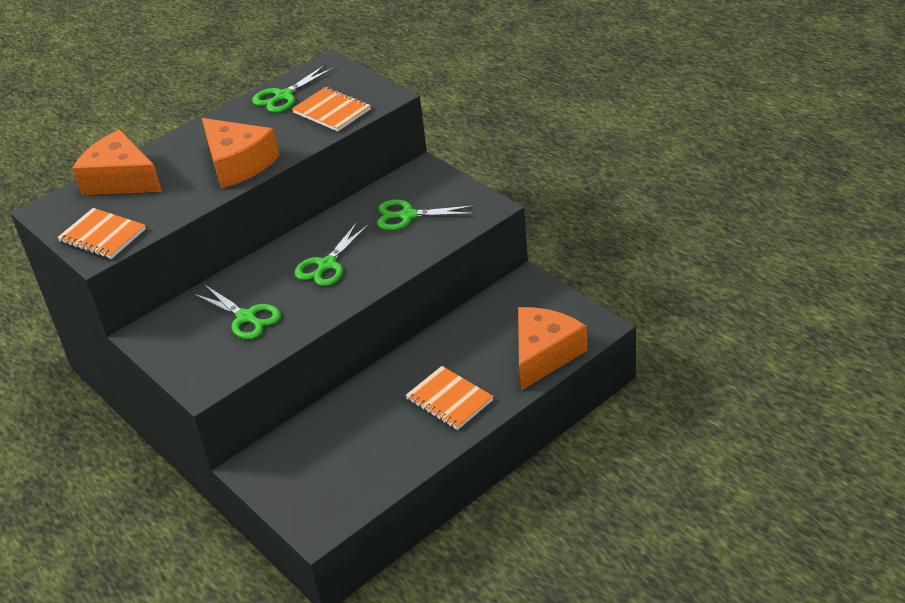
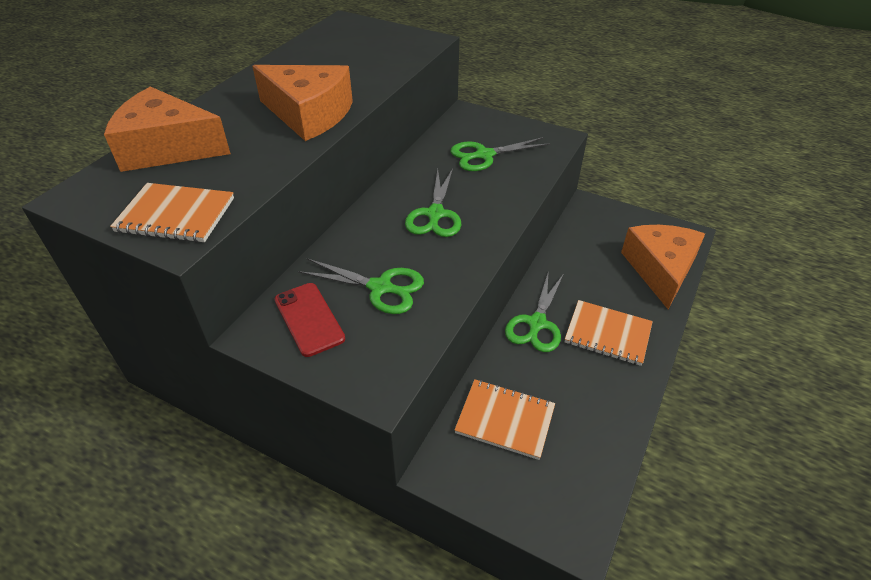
camera: 25 degrees left, 5 degrees up
(182, 331) = (309, 319): none -> red phone
(284, 96) = (317, 50): green scissors -> green scissors (536, 323)
(332, 111) = (380, 57): orange notebook -> orange notebook (505, 420)

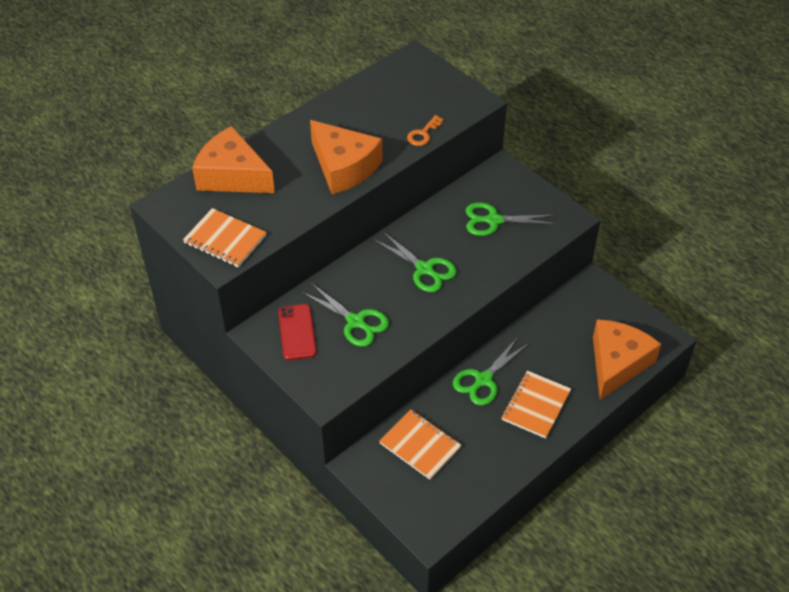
camera: 20 degrees right, 5 degrees up
(387, 72) = (423, 134): none -> orange key
(435, 214) = (424, 269): green scissors -> green scissors turned 75 degrees counterclockwise
(607, 334) = (535, 405): orange notebook -> orange notebook turned 75 degrees clockwise

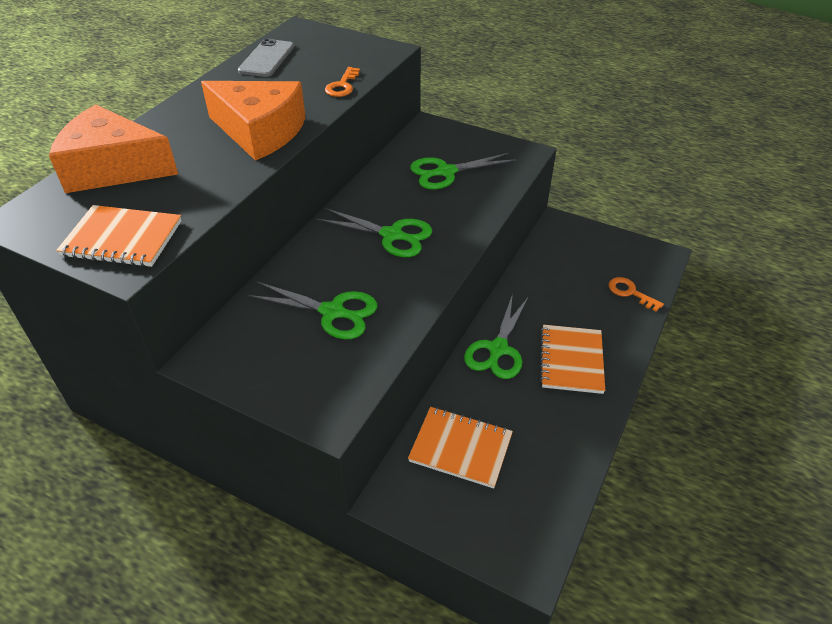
camera: 20 degrees left, 5 degrees down
(297, 332) = (258, 344): red phone -> none
(375, 88) = (266, 59): none -> grey phone
(617, 363) = (630, 293): orange cheese -> orange key

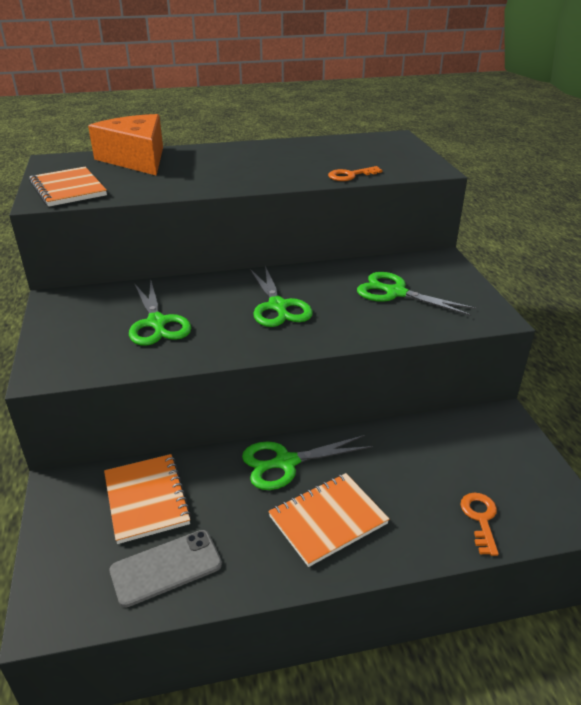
camera: 50 degrees right, 10 degrees down
(260, 132) = (243, 176): orange cheese -> none
(266, 59) = (335, 144): grey phone -> grey phone (166, 567)

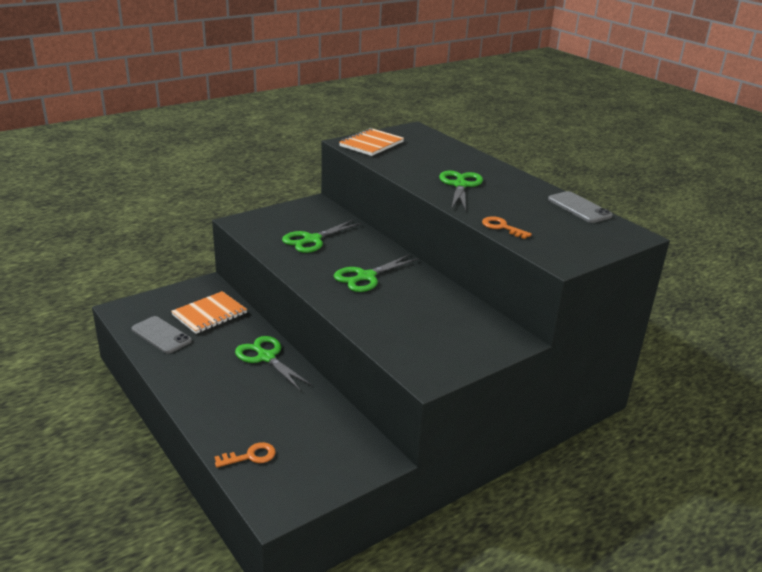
camera: 65 degrees right, 5 degrees down
(136, 159) = (445, 150): orange cheese -> none
(328, 520) = (220, 385): orange notebook -> none
(330, 141) = (579, 208): none -> grey phone
(396, 293) = (429, 324): green scissors -> green scissors (460, 185)

